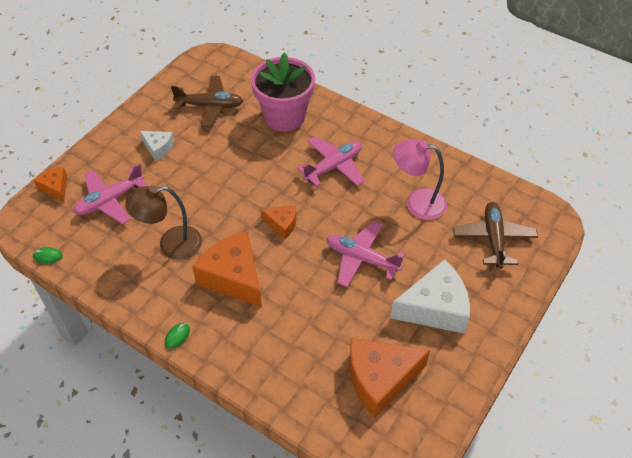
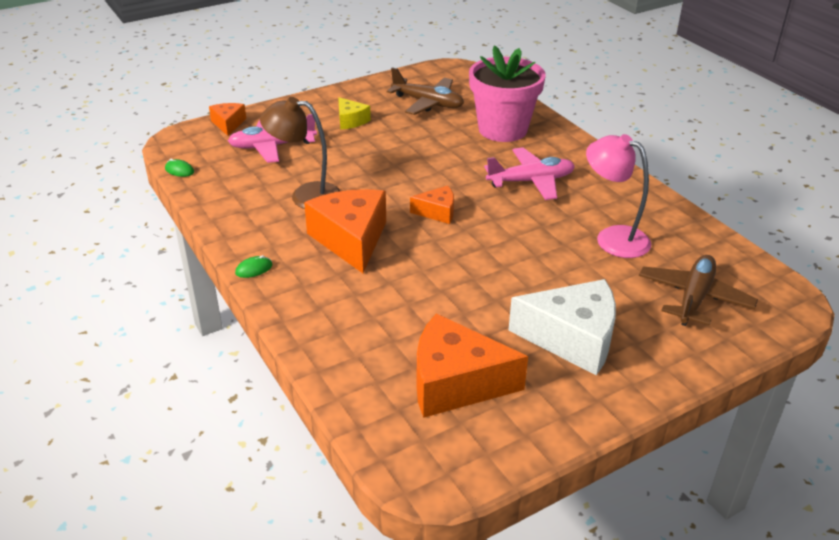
camera: 25 degrees right, 15 degrees down
(158, 148) = (350, 121): white cheese -> yellow cheese
(282, 224) = (437, 212): orange cheese -> orange cheese turned 45 degrees counterclockwise
(361, 258) = (510, 267): pink plane -> none

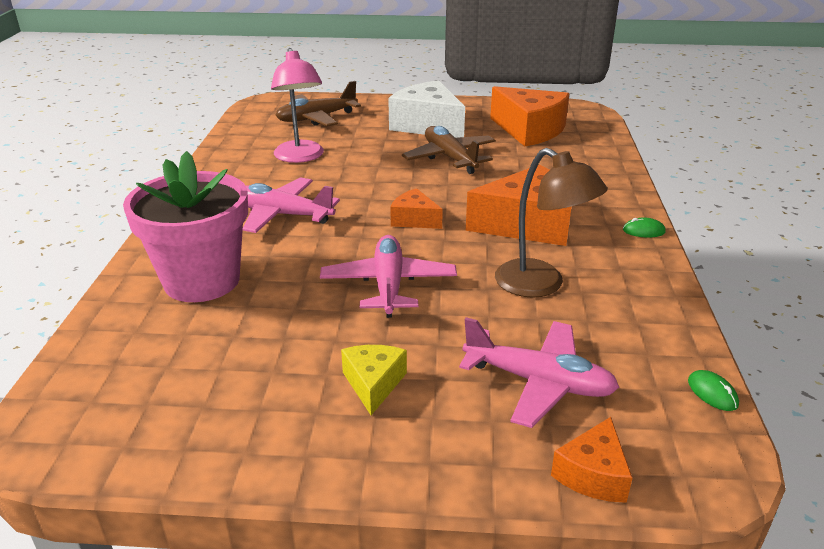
camera: 145 degrees left, 5 degrees down
(351, 240) = (526, 224): orange cheese -> orange cheese turned 120 degrees counterclockwise
(398, 163) = (388, 285): none -> pink plane
(428, 103) = (217, 369): brown plane -> brown plane (450, 158)

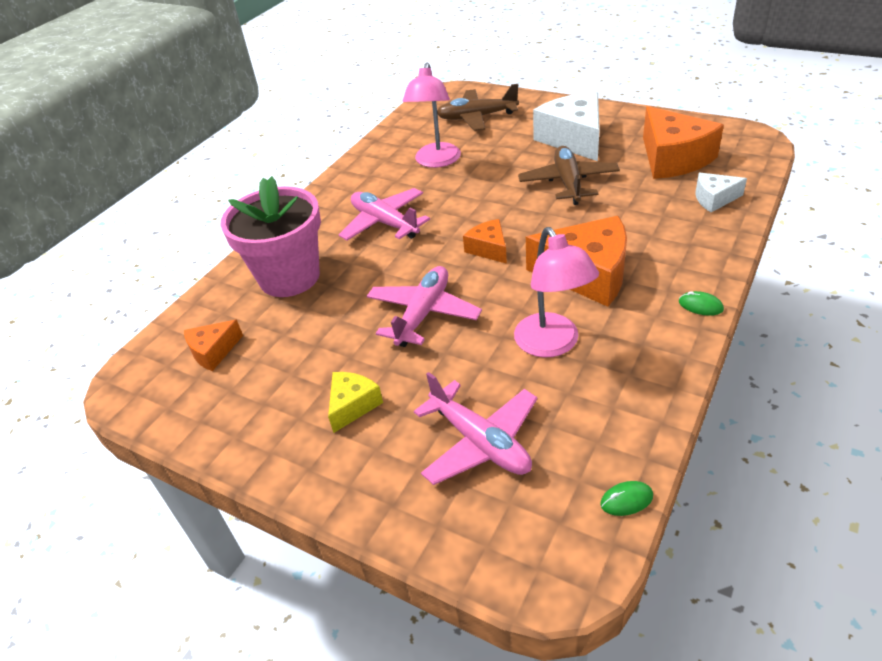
camera: 30 degrees right, 10 degrees up
(541, 285) = (552, 344): brown lamp -> pink lamp
(588, 154) = (714, 199): none -> white cheese
(593, 474) = (462, 540): orange cheese -> orange cheese (213, 351)
(712, 393) = (626, 500): green mouse -> green mouse turned 75 degrees clockwise

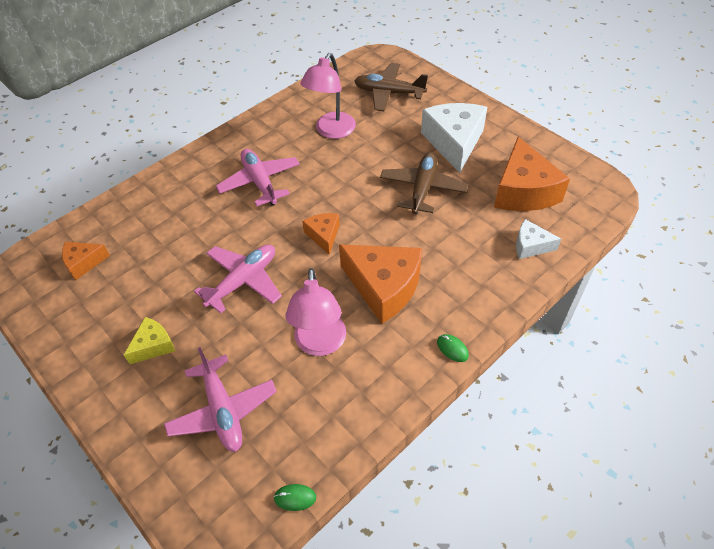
camera: 15 degrees right, 10 degrees up
(289, 277) = (166, 212): pink flower pot -> none

